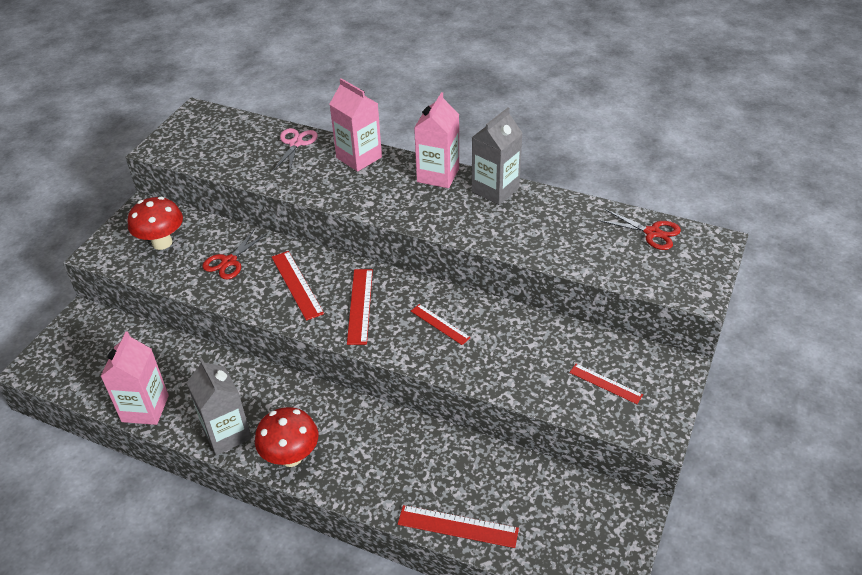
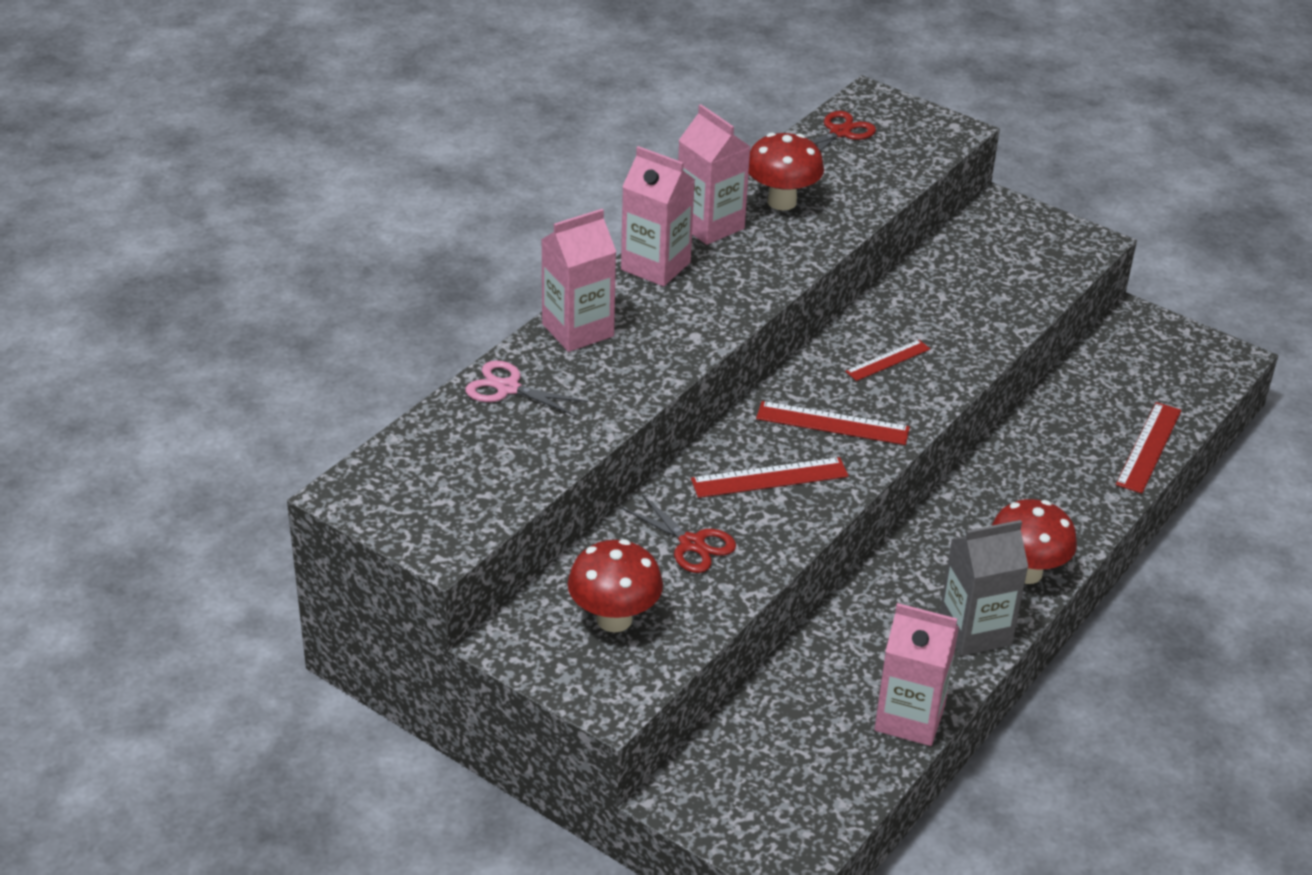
camera: 80 degrees left, 5 degrees down
(495, 190) = (710, 225): grey carton -> pink carton
(541, 217) = (782, 202): none -> red mushroom
(605, 383) = (1016, 258): red ruler -> none

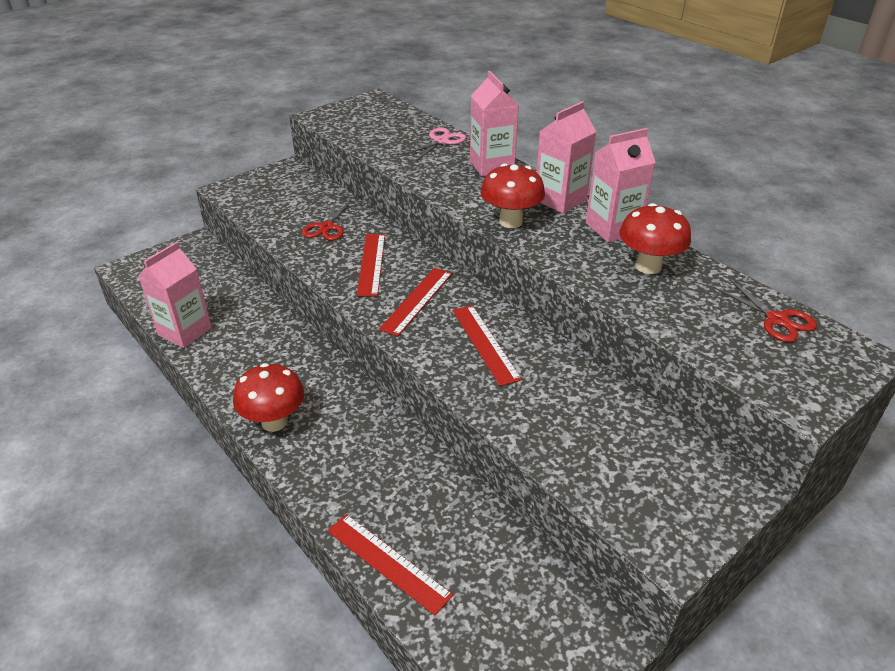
camera: 105 degrees right, 0 degrees up
(614, 619) = (283, 197): red mushroom -> red mushroom (510, 222)
(691, 544) = (327, 227): red scissors -> red scissors turned 45 degrees counterclockwise
(888, 360) = (485, 343): red ruler -> red ruler, size x1.52
(975, 631) = (234, 378): grey carton -> none

